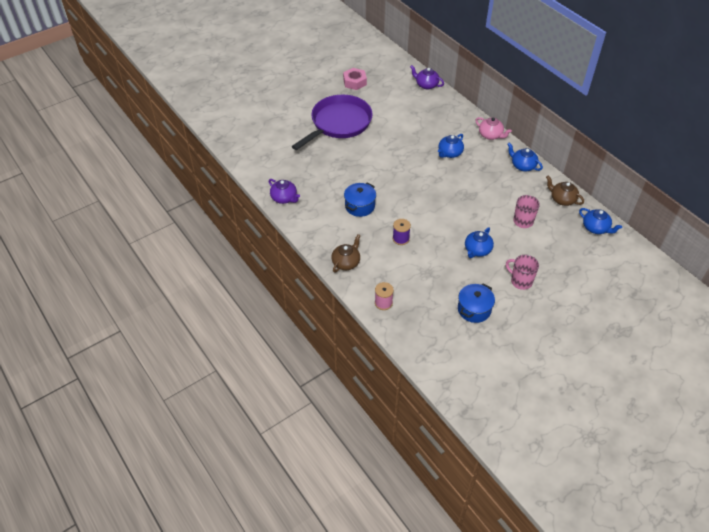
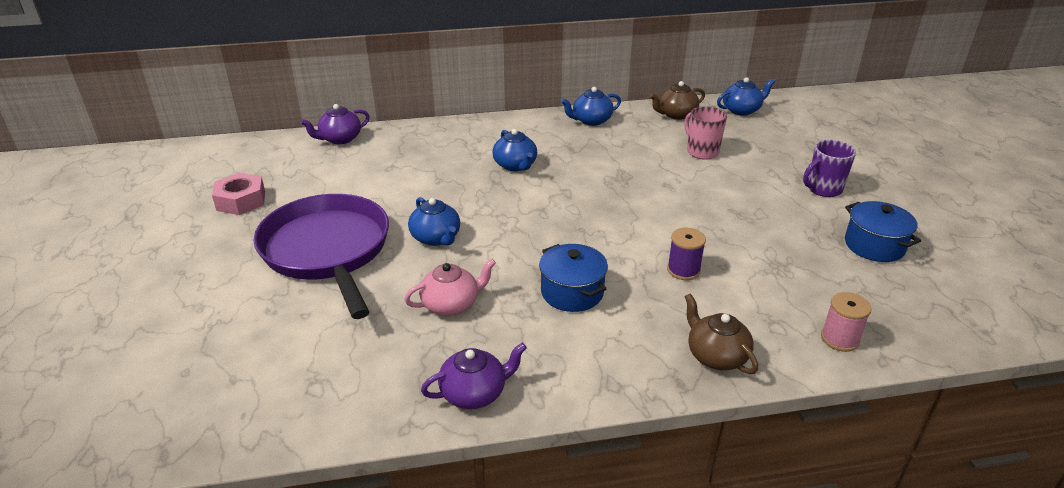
camera: 65 degrees left, 15 degrees down
(477, 250) = (744, 205): blue teapot -> blue teapot (436, 238)
(490, 135) = (508, 124): pink teapot -> pink teapot (451, 304)
(520, 281) = (823, 189): pink mug -> purple mug

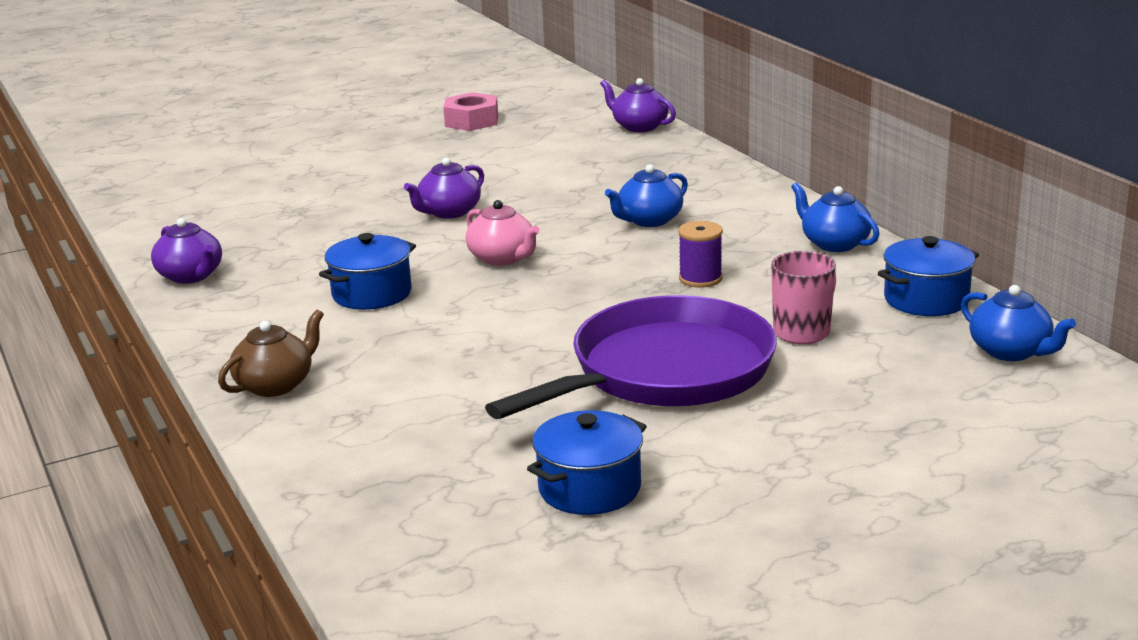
camera: 75 degrees right, 10 degrees down
(327, 251) = (399, 173): purple pan -> purple pan (664, 372)
(436, 238) = (449, 212): blue teapot -> purple teapot
(451, 304) = (327, 242): pink teapot -> pink teapot (502, 258)
(676, 114) = (926, 299): brown teapot -> blue pot
(683, 270) = (447, 350): purple spool -> purple spool (700, 279)
(823, 189) = (753, 440): purple mug -> none
(839, 339) = (331, 463): pink spool -> none

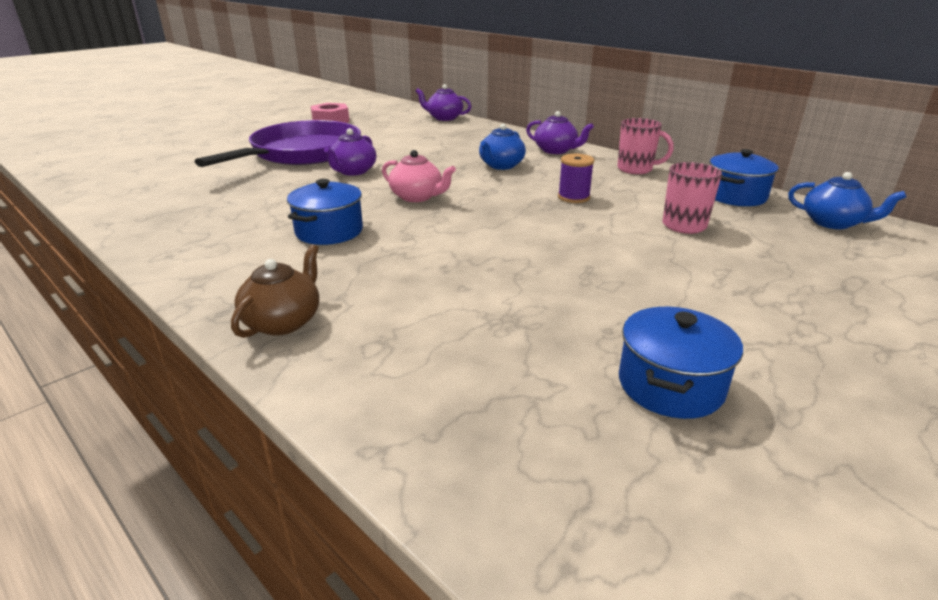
camera: 20 degrees left, 5 degrees up
(191, 276) = (156, 233): purple teapot -> purple teapot (556, 150)
(664, 372) = (619, 266): purple pan -> purple pan (302, 153)
(834, 243) = (636, 169): blue teapot -> pink mug

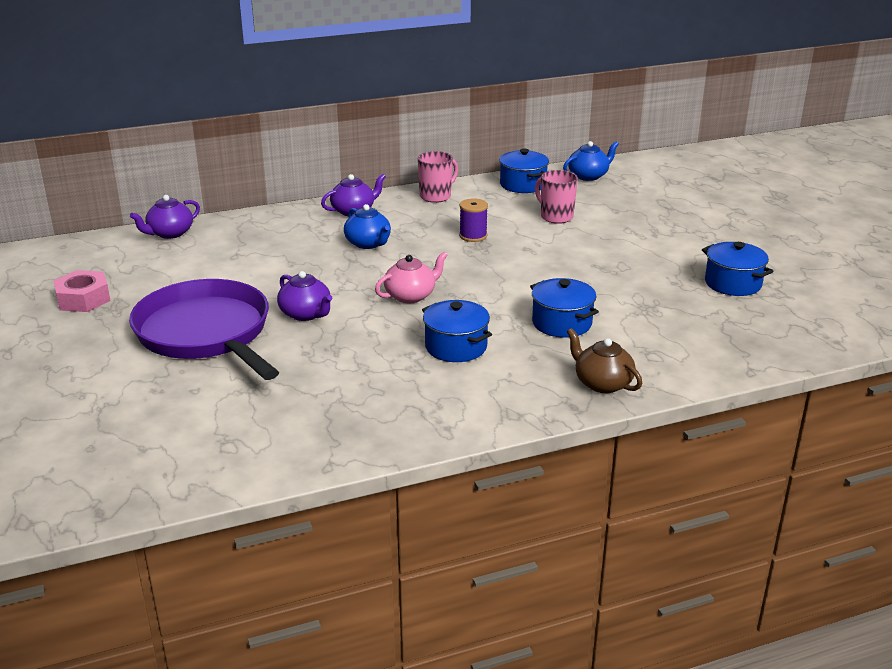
camera: 65 degrees left, 0 degrees up
(418, 273) = (562, 323): none -> blue pot

